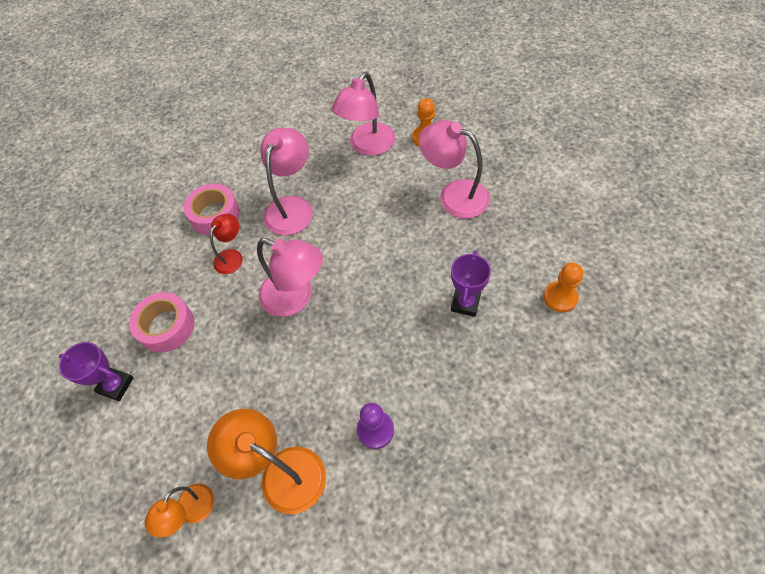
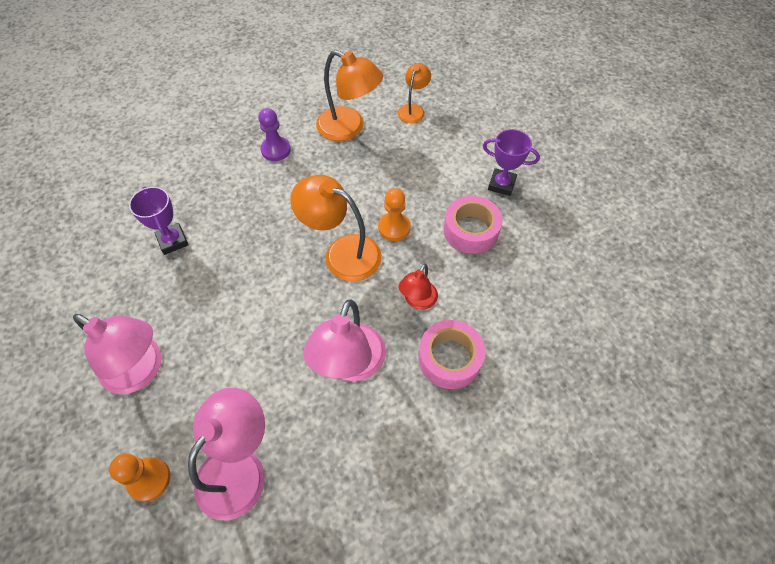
camera: 175 degrees right, 0 degrees up
(296, 298) = (342, 253): pink lamp -> orange lamp
(465, 303) = (173, 241): purple trophy -> purple trophy turned 45 degrees counterclockwise
(560, 297) = (79, 242): orange pawn -> orange pawn (394, 227)

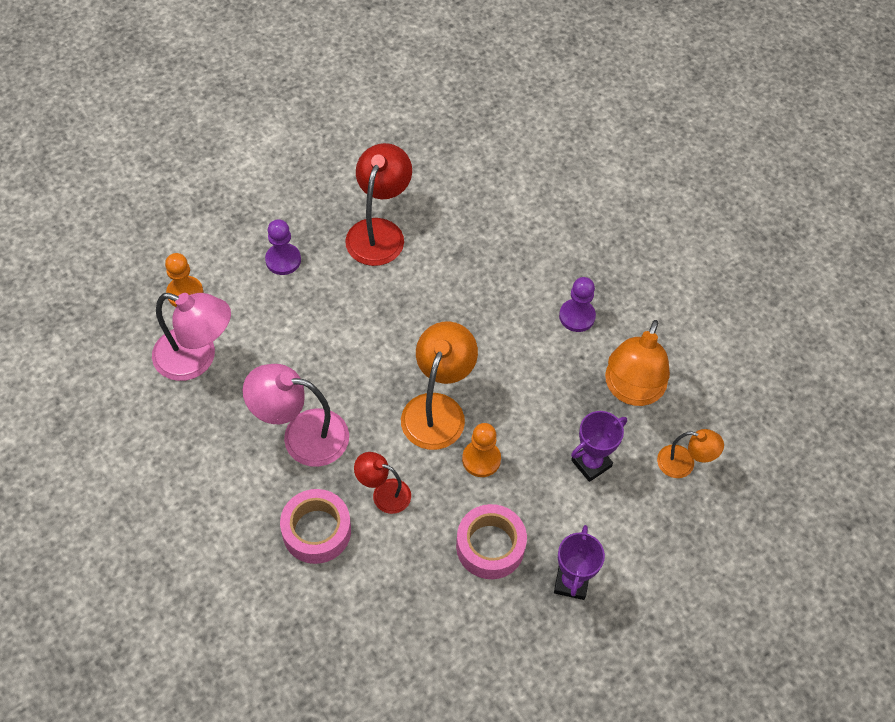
camera: 80 degrees right, 0 degrees up
(139, 280) = (379, 231): none -> red lamp
(141, 371) = (283, 260): pink lamp -> purple pawn
(173, 241) = (430, 247): purple trophy -> purple trophy (591, 463)

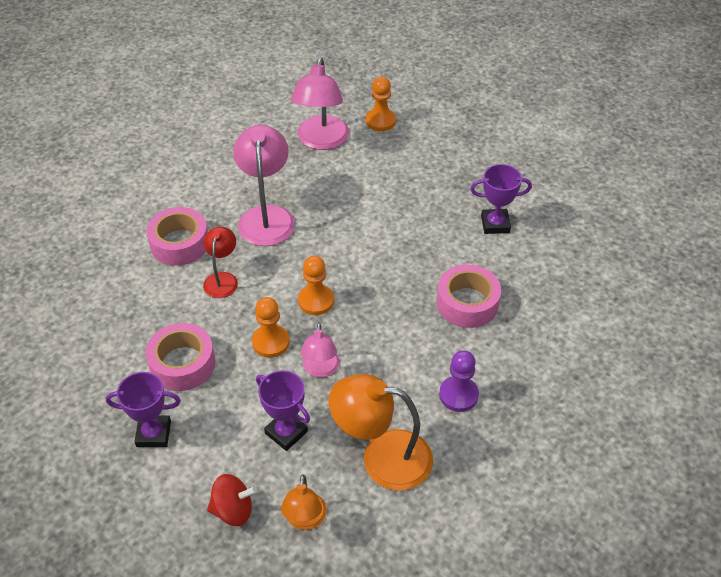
camera: 80 degrees right, 10 degrees down
(283, 260) = (436, 169): purple pawn -> none
(379, 231) = (495, 224): red lamp -> purple trophy
(437, 409) = (316, 301): orange lamp -> orange pawn
(474, 282) = (467, 303): none -> pink tape
(525, 421) = (320, 369): none -> pink lamp
(666, 520) = (233, 510): none -> red spinning top

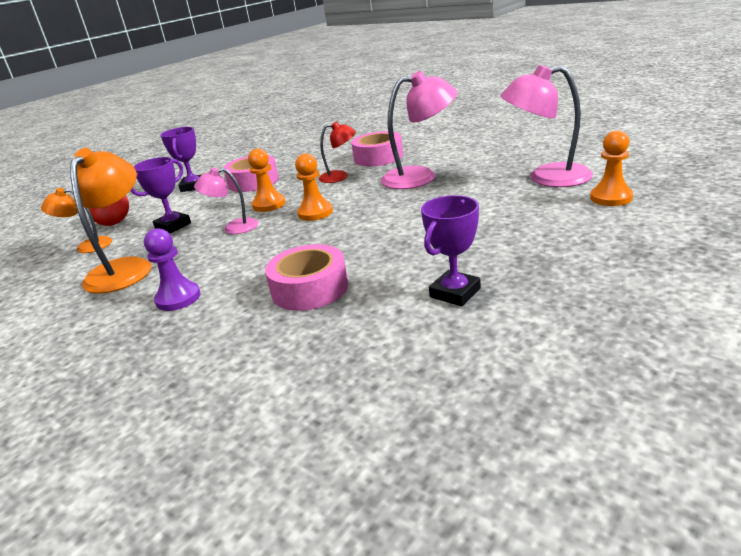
camera: 90 degrees right, 20 degrees down
(495, 224) = (455, 293): purple trophy -> purple trophy turned 45 degrees clockwise

